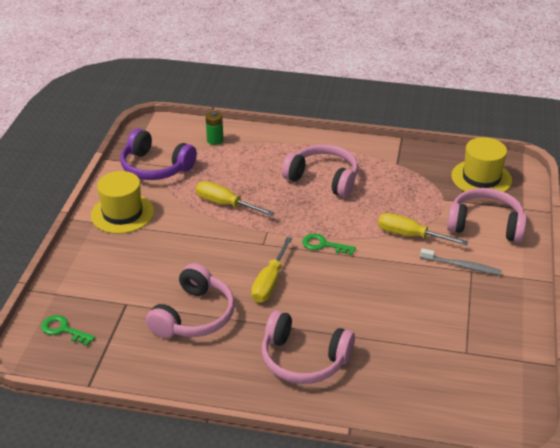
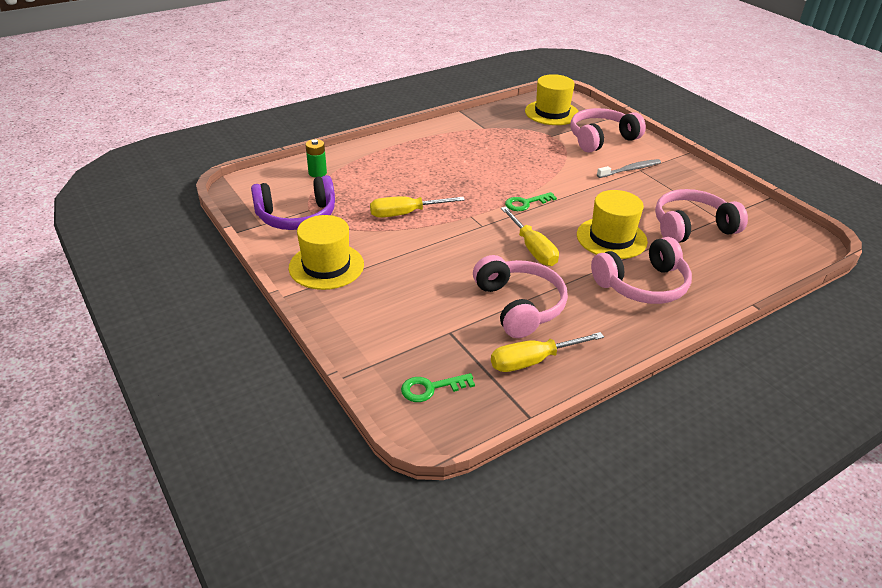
camera: 45 degrees left, 0 degrees up
(323, 178) = (450, 160): pink headphones -> pink headphones (691, 227)
(343, 311) = (611, 238): none -> yellow hat
(409, 235) = (569, 168): yellow screwdriver -> yellow screwdriver (532, 361)

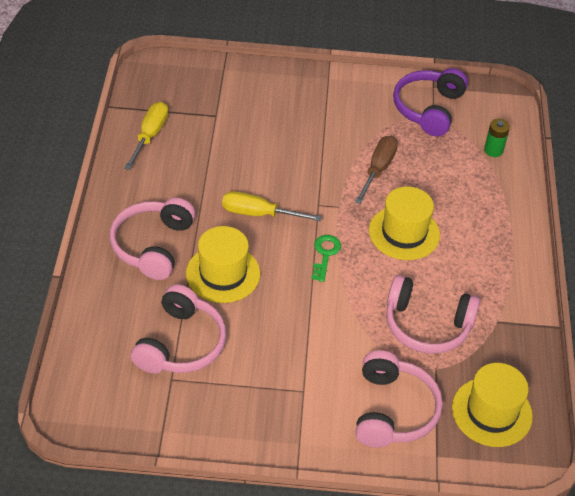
camera: 125 degrees right, 10 degrees up
(326, 266) = (345, 95): yellow hat -> yellow hat (404, 233)
(404, 214) = (378, 169): yellow screwdriver -> brown screwdriver
(431, 388) = (178, 81): green key -> none
(519, 306) = (204, 163): pink headphones -> pink headphones (427, 325)
(630, 170) = (310, 381): grey toothbrush -> none

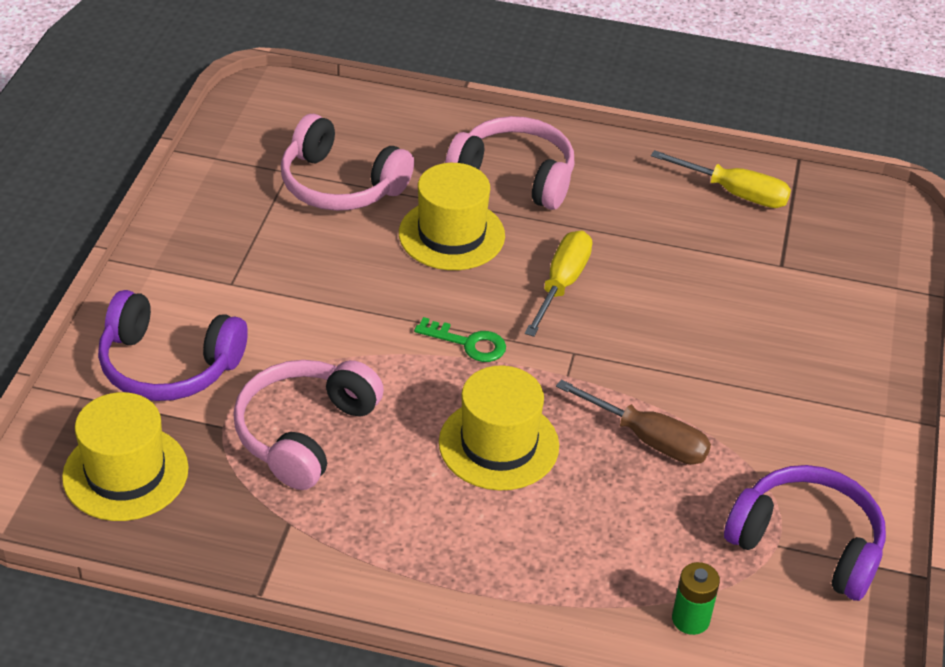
camera: 100 degrees right, 5 degrees down
(393, 410) = (168, 365): pink headphones -> purple headphones

